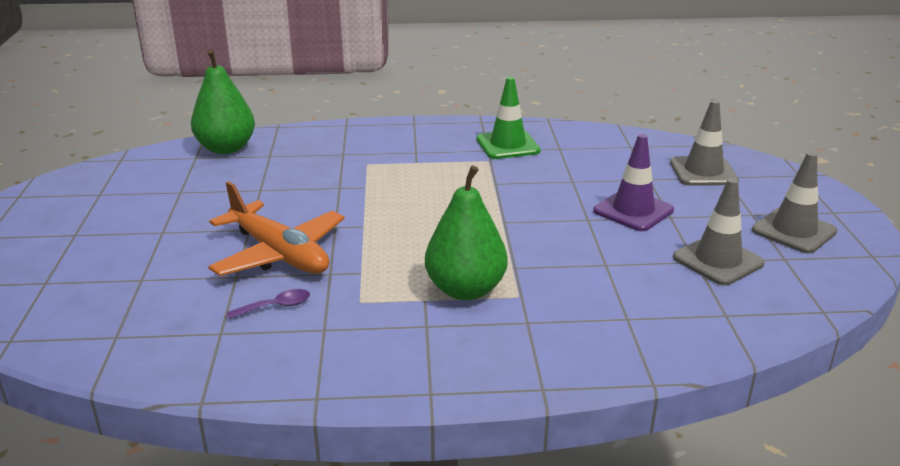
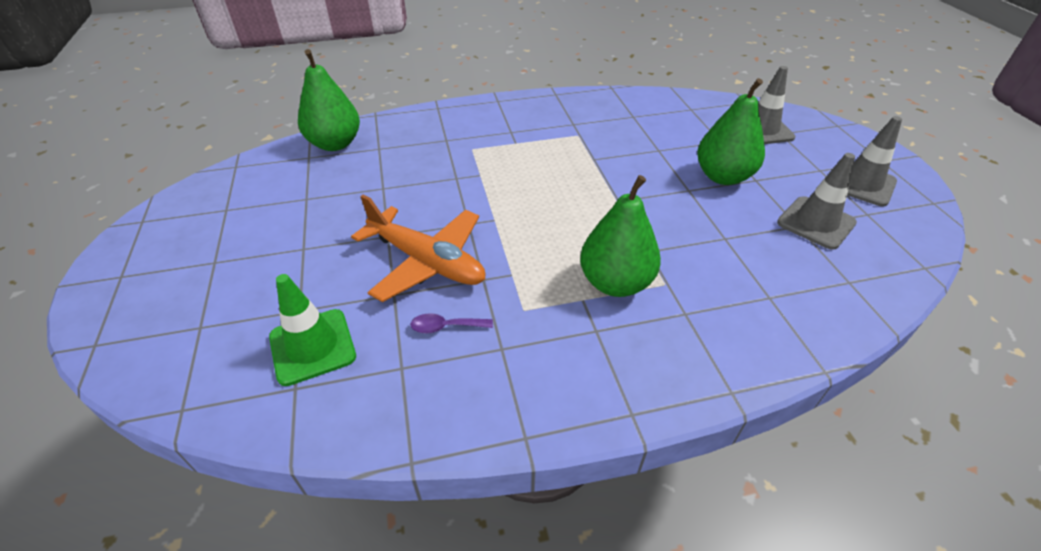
camera: 10 degrees left, 15 degrees up
(276, 306) = (445, 327): purple spoon -> purple spoon turned 150 degrees counterclockwise
(507, 145) = (588, 117): green traffic cone -> green traffic cone (312, 346)
(633, 211) = (723, 177): purple traffic cone -> green pear

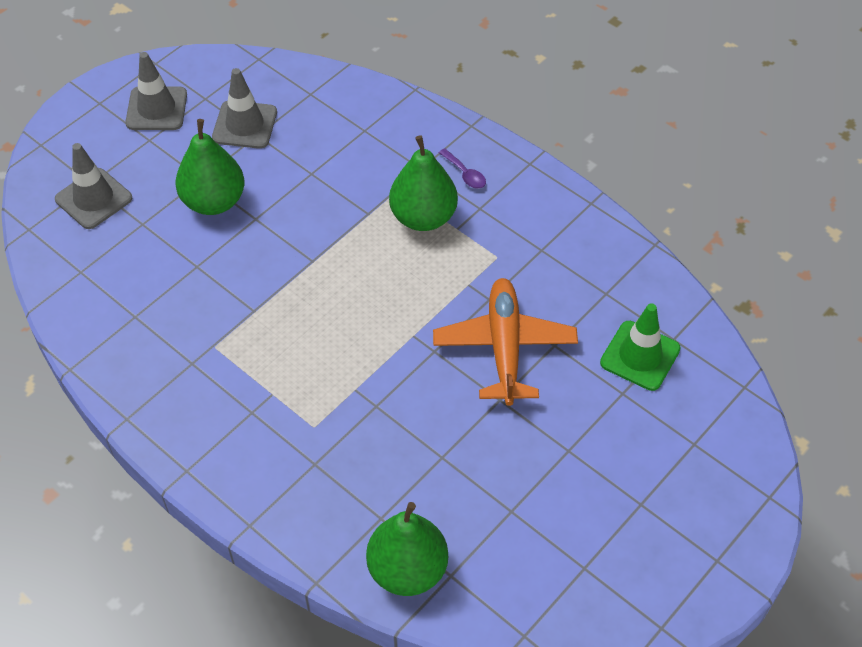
camera: 125 degrees left, 10 degrees up
(445, 327) = (553, 291): purple spoon -> purple spoon (465, 174)

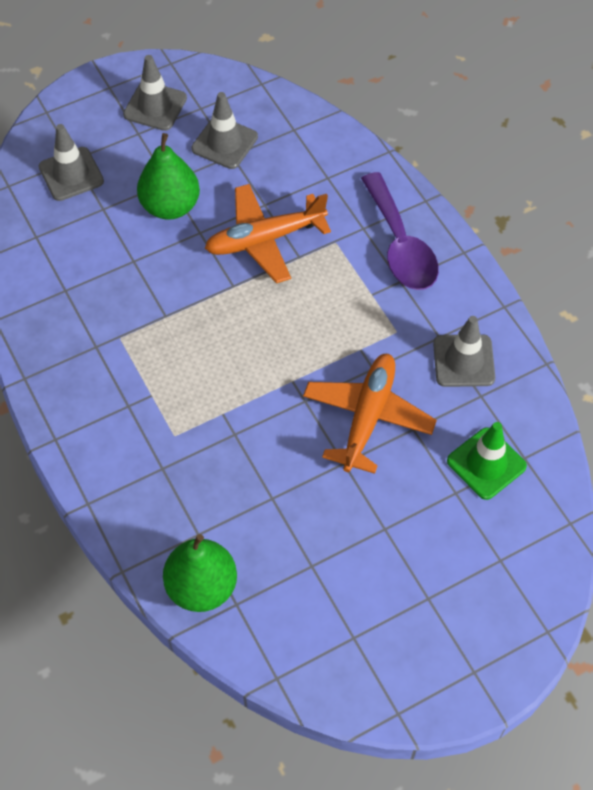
camera: 20 degrees right, 5 degrees up
(326, 207) = (264, 239): none -> orange plane
(423, 217) = (346, 275): green pear -> none
(465, 174) = (400, 245): purple spoon -> purple spoon, size x2.49
(575, 265) = (463, 361): none -> grey traffic cone

